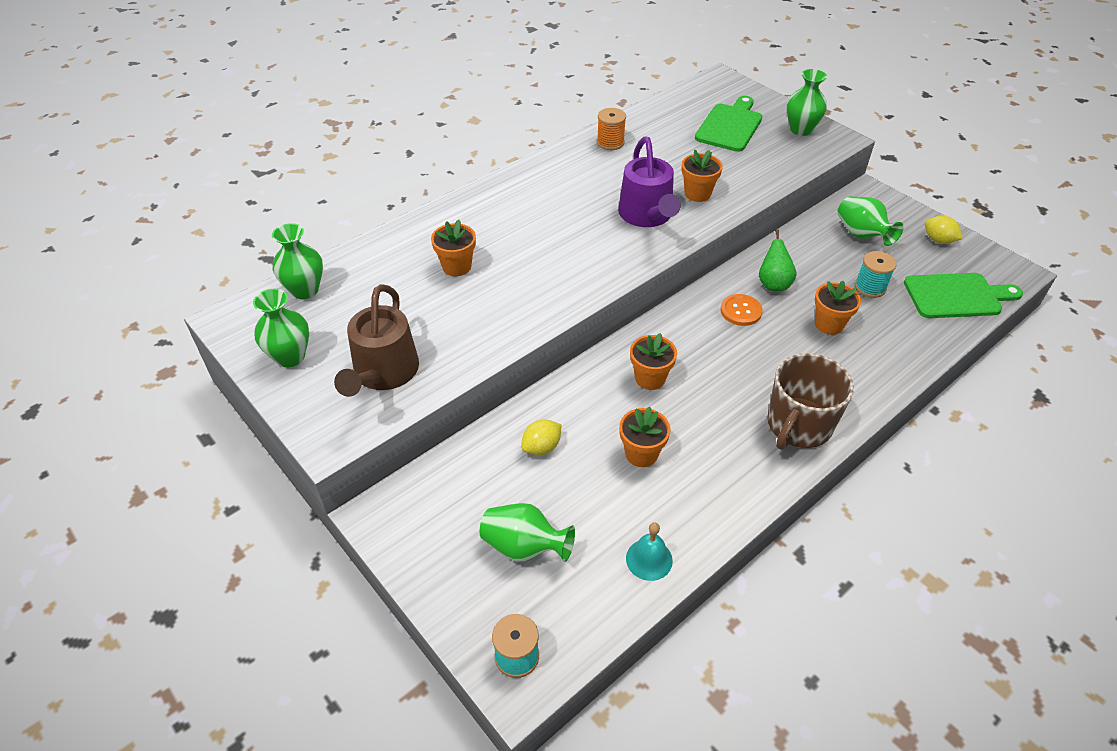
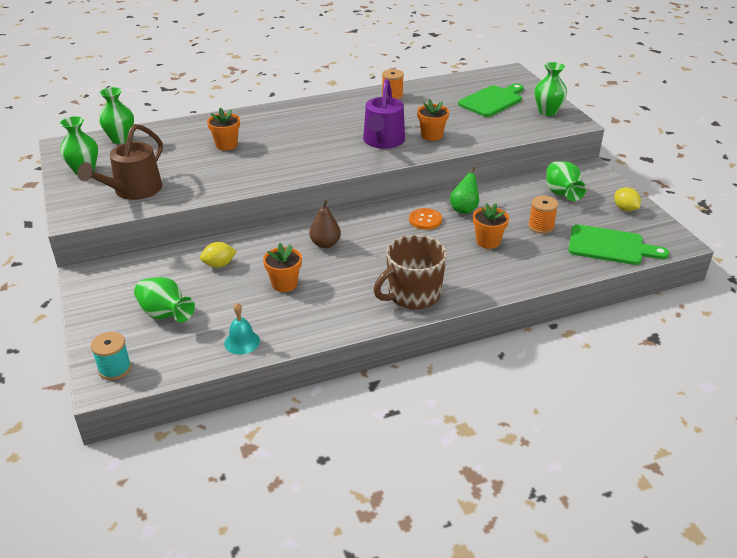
camera: 20 degrees right, 10 degrees down
(650, 378) = (325, 244): orange flower pot -> brown pear
(870, 287) = (541, 226): turquoise spool -> orange spool

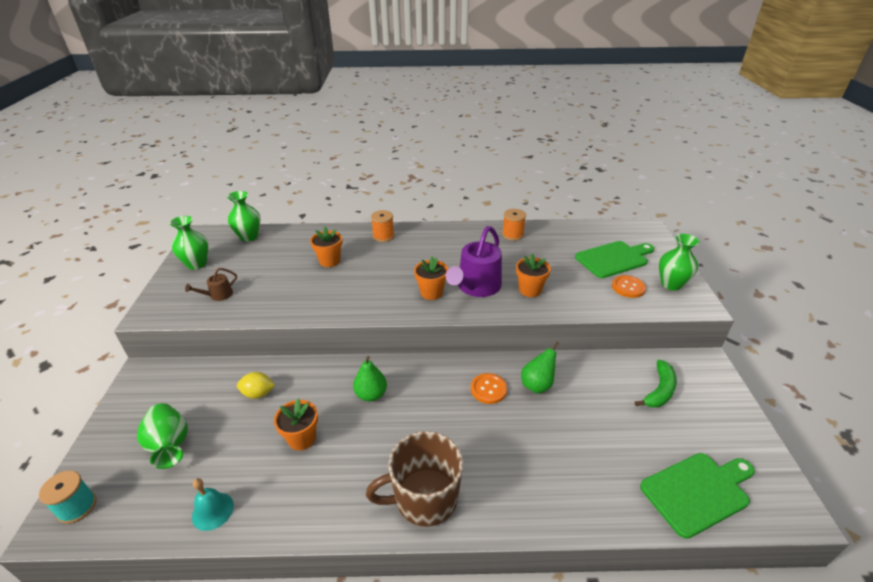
camera: 20 degrees right, 0 degrees up
(133, 190) = (218, 295): brown watering can -> brown watering can, size x0.48
(325, 244) = (371, 394): brown pear -> green pear
(488, 241) = (545, 440): orange flower pot -> orange flower pot (431, 293)
(513, 120) = (628, 287): none -> orange button
(541, 226) = (617, 434): orange spool -> orange spool (383, 236)
(561, 193) = (659, 390): green vase -> green banana
(610, 246) = (698, 491): green cutting board -> green cutting board turned 60 degrees counterclockwise
(625, 209) = (734, 434): yellow lemon -> none

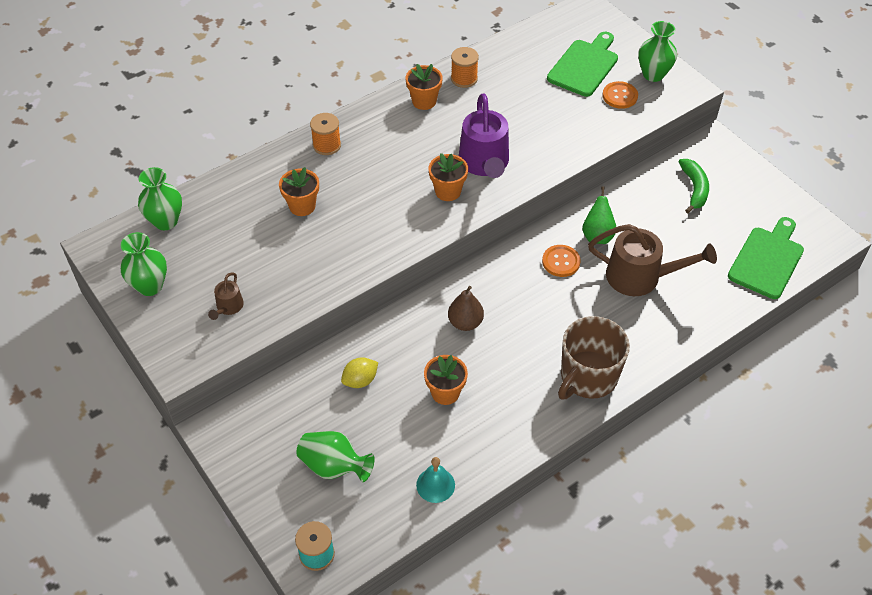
camera: 35 degrees left, 15 degrees up
(371, 394) = (465, 323): green pear -> brown pear
(530, 290) = (537, 142): orange flower pot -> orange flower pot (424, 101)
(549, 437) = (640, 277): none -> brown watering can

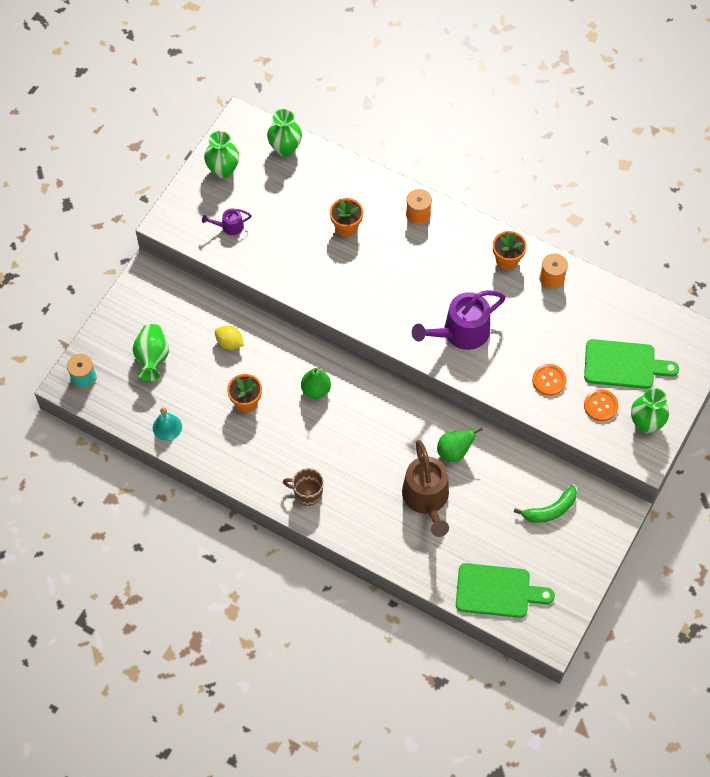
camera: 65 degrees right, 10 degrees up
(228, 307) = (229, 226): brown watering can -> purple watering can
(448, 191) = (415, 319): orange flower pot -> none
(465, 323) = (316, 390): brown pear -> green pear
(561, 262) = (411, 434): orange button -> orange button (549, 380)
(588, 377) = (307, 493): brown mug -> brown mug, size x0.58

